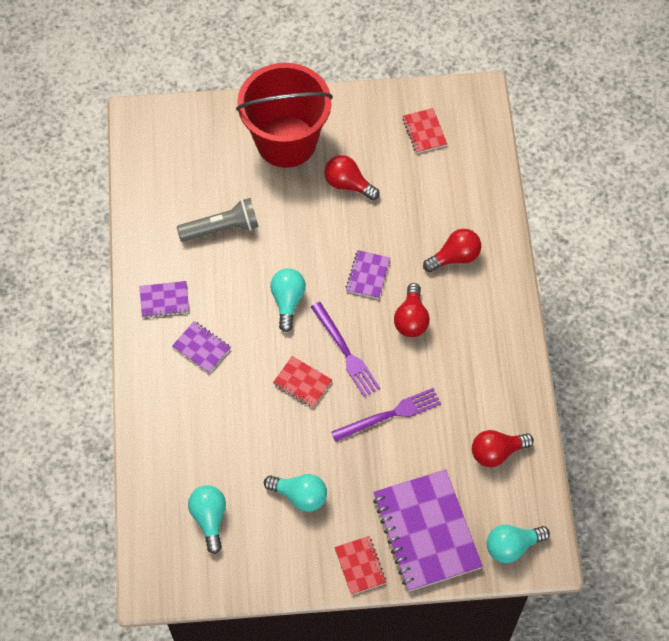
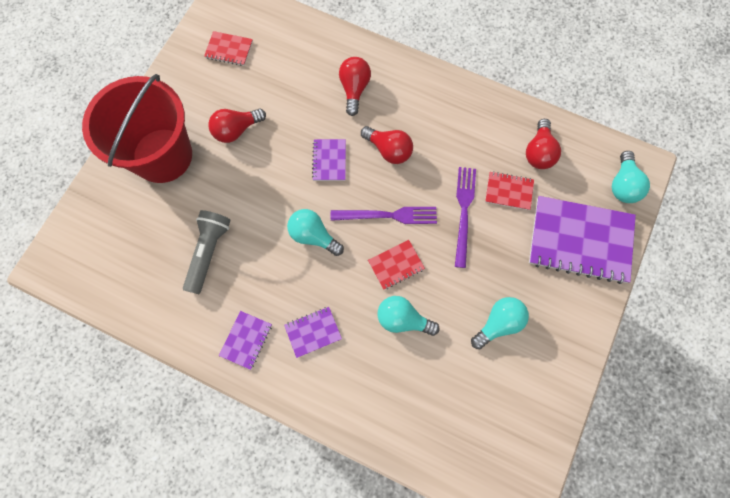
camera: 60 degrees left, 10 degrees up
(209, 518) = (480, 413): turquoise light bulb -> turquoise light bulb (403, 319)
(360, 566) = (585, 308): red notebook -> red notebook (508, 191)
(368, 275) = (329, 161): purple notebook -> purple notebook turned 45 degrees clockwise

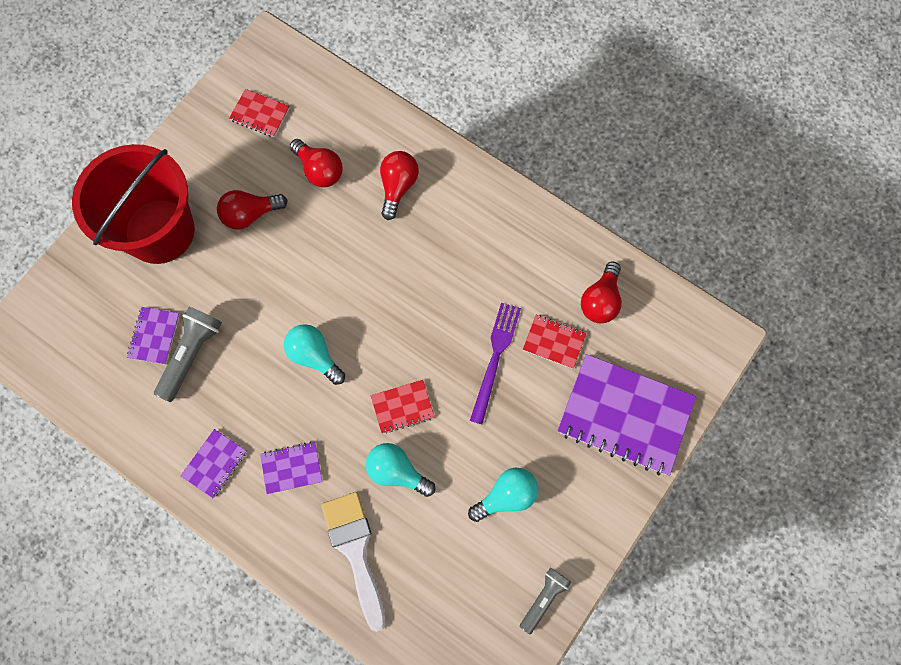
camera: 10 degrees right, 0 degrees up
(329, 161) = (351, 269): purple notebook -> purple notebook (154, 336)
(381, 392) = (355, 550): none -> white brush
(388, 215) = (406, 347): purple fork -> none
(389, 150) = (423, 268): red light bulb -> red light bulb (319, 170)
(549, 404) = (543, 599): none -> grey flashlight
(622, 185) = (692, 357): turquoise light bulb -> none

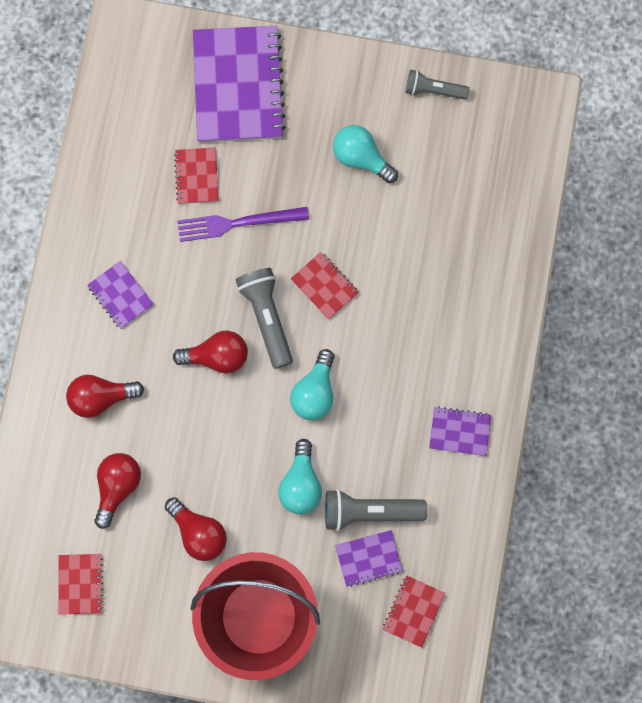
camera: 115 degrees left, 5 degrees up
(92, 352) = (413, 611): none -> red notebook
(291, 468) = (429, 359): purple notebook -> purple notebook (120, 295)
(355, 550) = (472, 266): white brush -> none
(397, 471) = (386, 263): turquoise light bulb -> turquoise light bulb (301, 483)
(398, 345) = (267, 318): none -> grey flashlight
(600, 300) = (135, 151): red light bulb -> red light bulb (217, 356)

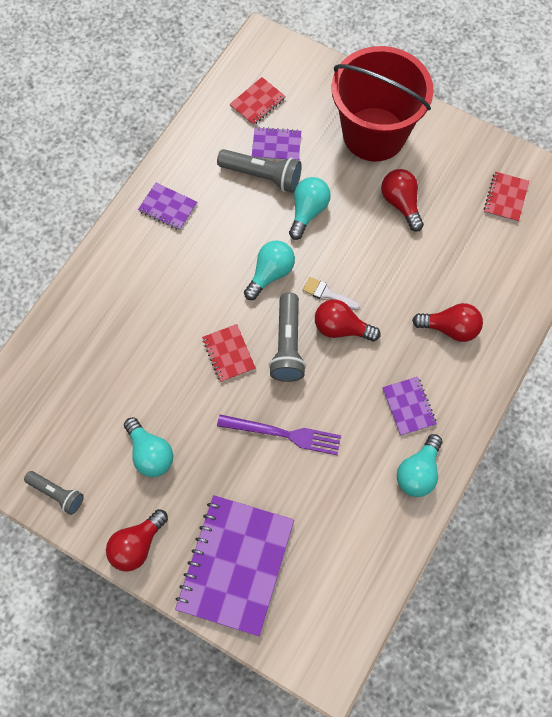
camera: 160 degrees left, 10 degrees down
(92, 232) = (418, 472): none -> turquoise light bulb
(118, 486) = (456, 256): red light bulb -> red light bulb (137, 545)
(197, 176) = (305, 490): red notebook -> none
(245, 390) = (327, 293): none -> white brush

